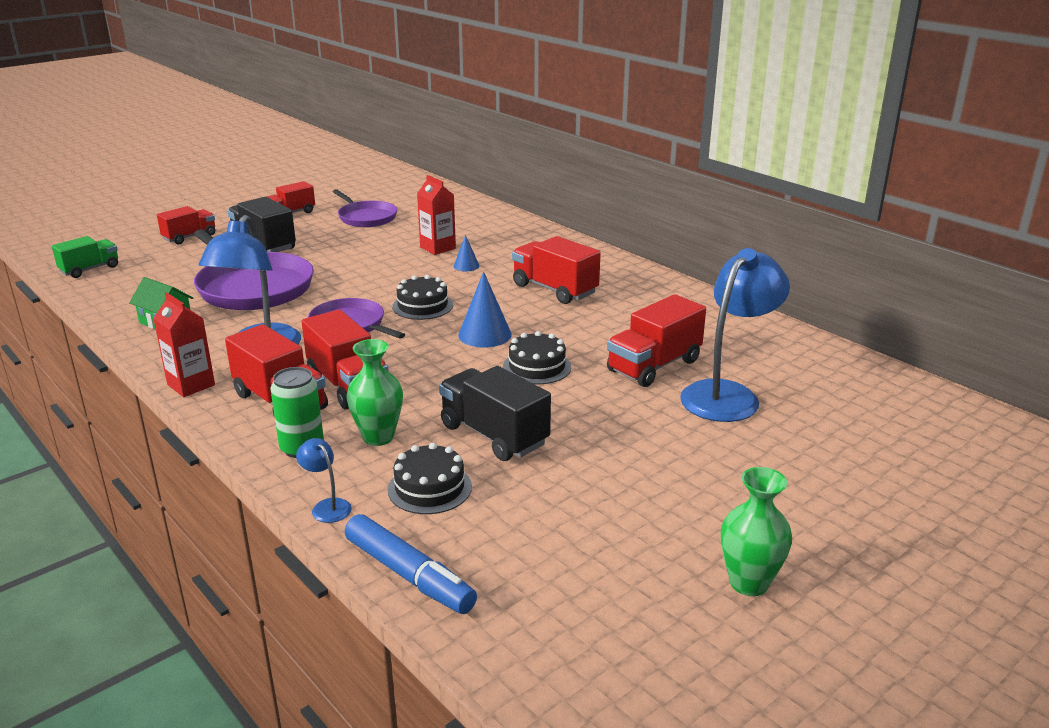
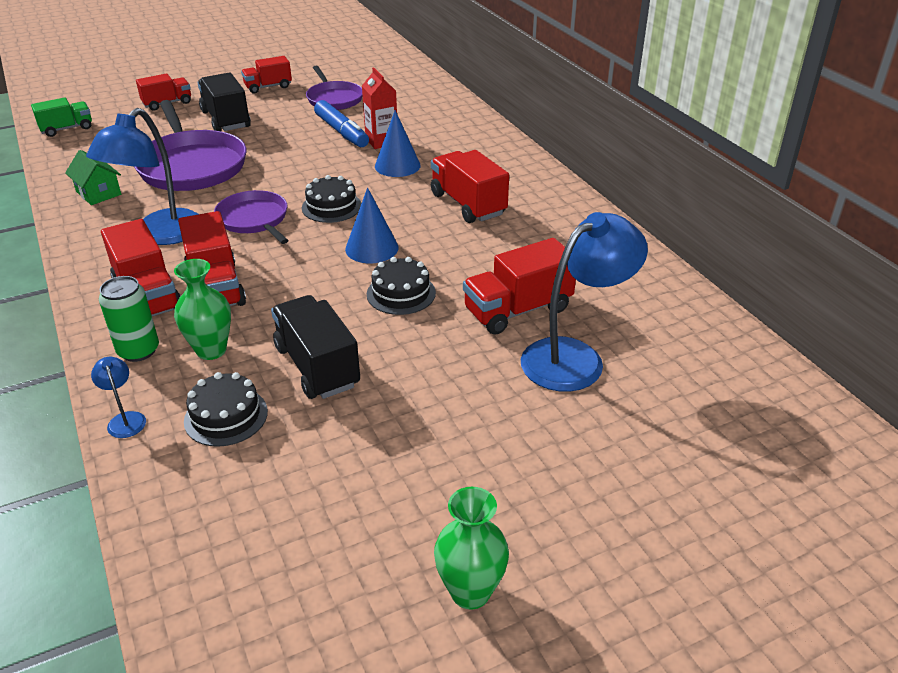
camera: 15 degrees right, 10 degrees up
(191, 385) = (83, 265): red carton -> none
(409, 575) = (155, 511): blue marker -> blue marker (341, 132)
(466, 266) = (397, 165): blue cone -> blue cone, size x1.77

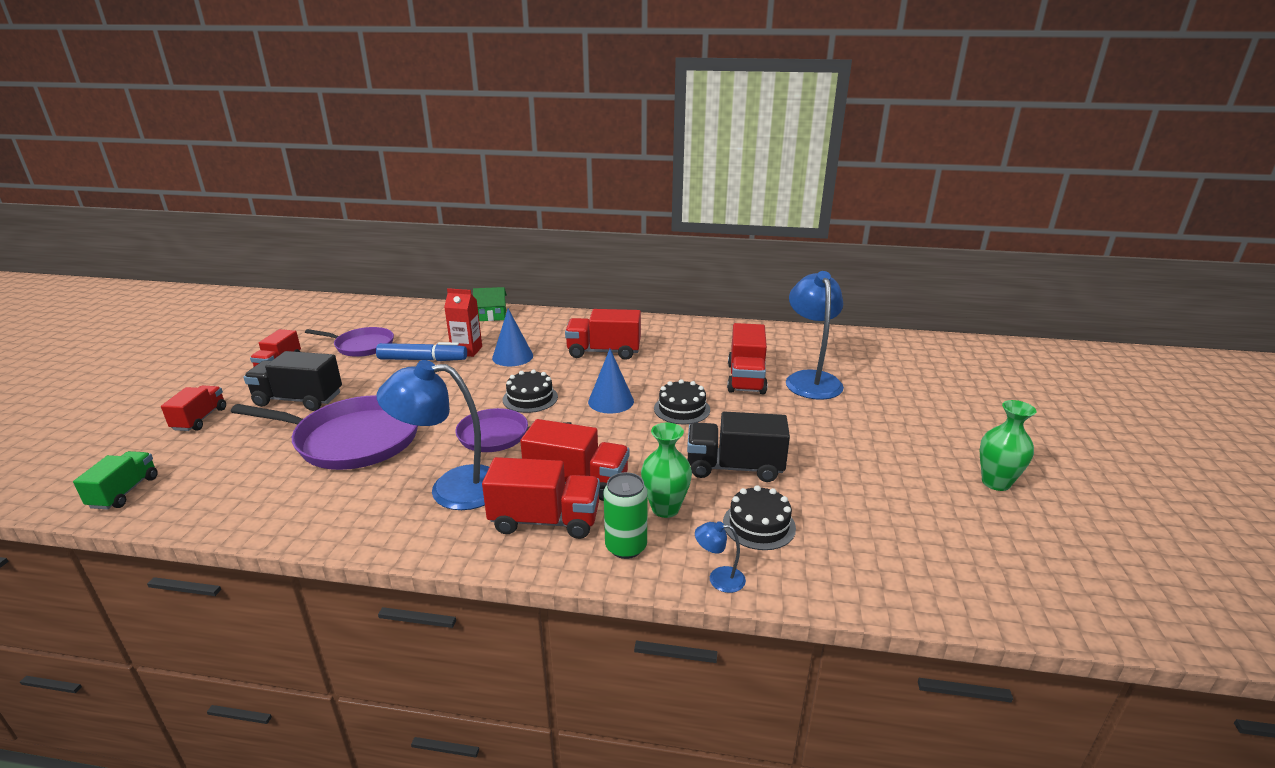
camera: 55 degrees left, 10 degrees down
(98, 193) = (312, 504): green house -> green house (491, 316)
(160, 235) = (452, 488): blue lamp -> blue lamp turned 120 degrees clockwise

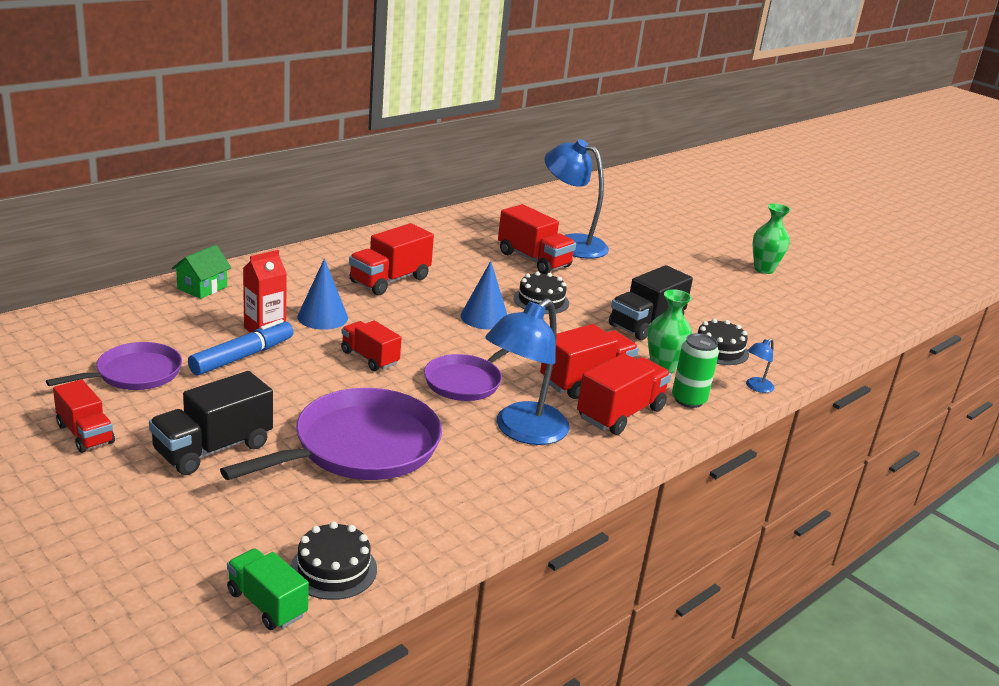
camera: 55 degrees left, 0 degrees up
(200, 419) = (153, 520): red truck -> red truck (370, 358)
(530, 398) = (422, 343): black cake -> black cake (333, 569)

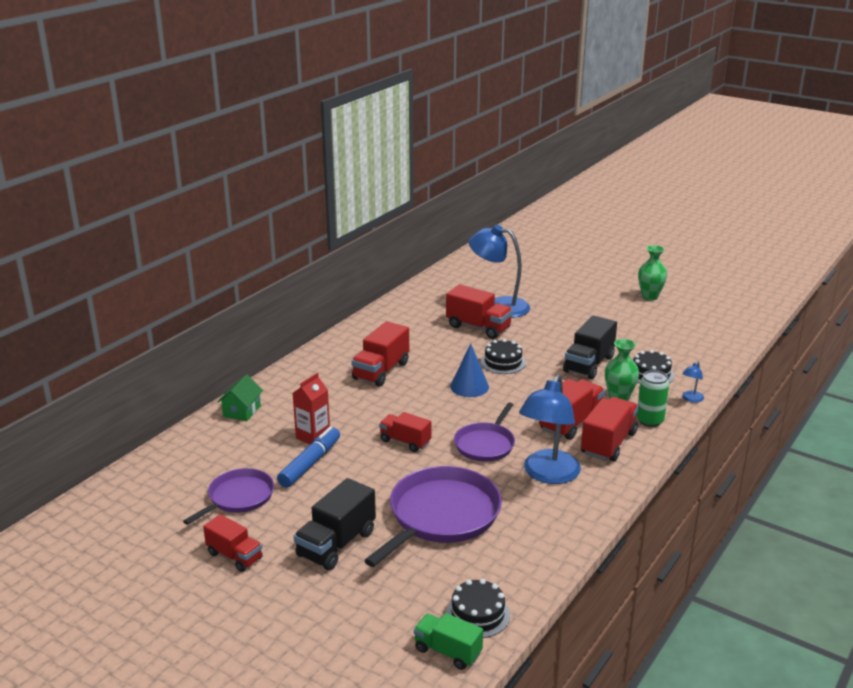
camera: 10 degrees left, 0 degrees up
(322, 317) = (349, 415): blue cone -> none

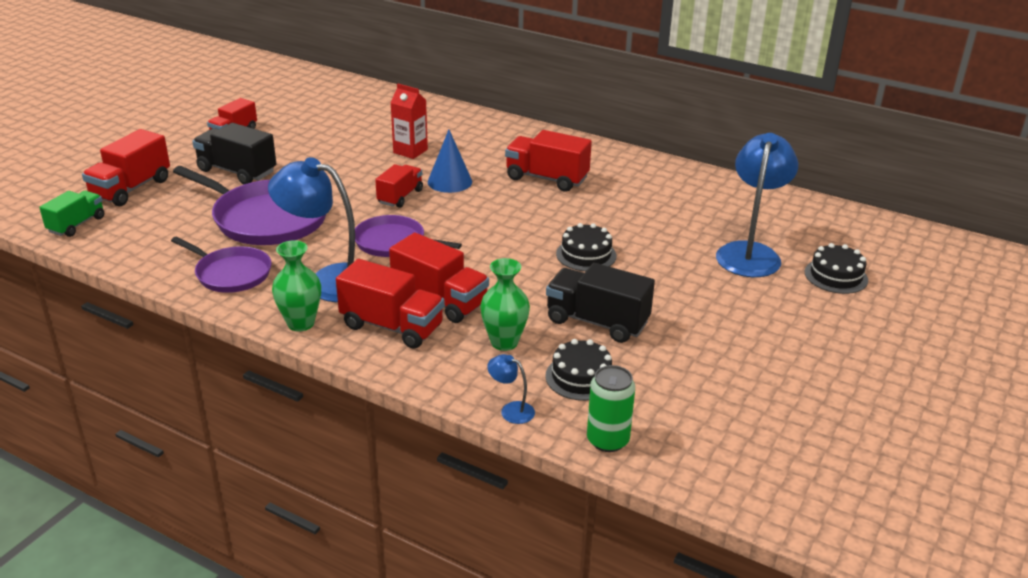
camera: 85 degrees right, 5 degrees up
(238, 497) = (314, 127): purple pan -> purple pan (231, 273)
(242, 411) = (455, 117): green house -> none
(310, 463) = (364, 153): blue marker -> none
(469, 386) = (520, 232): blue cone -> blue cone (450, 181)
(477, 614) = (116, 238): black cake -> black cake (836, 276)
(478, 327) = (678, 237): red truck -> red truck (131, 189)
(649, 297) = (861, 400): green vase -> green vase (301, 323)
(649, 421) = (447, 365): green can -> green can (607, 440)

